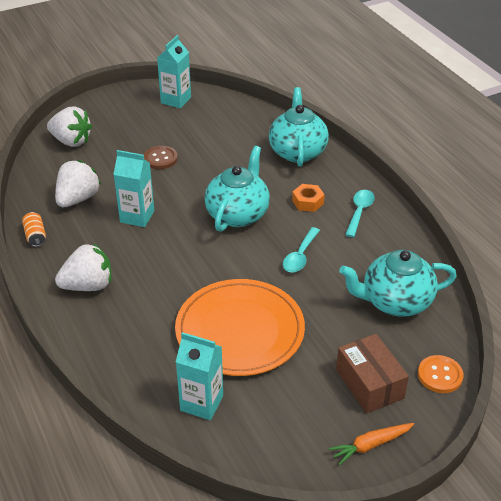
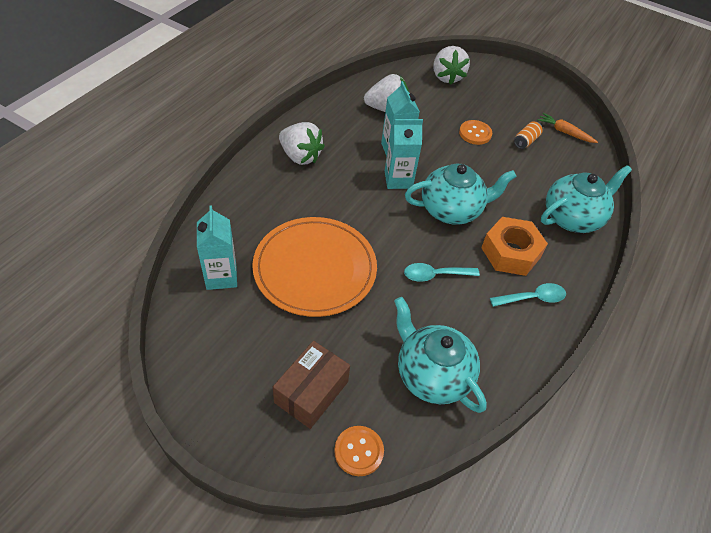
camera: 55 degrees right, 10 degrees up
(35, 236) = (330, 106): orange can -> orange can (526, 141)
(160, 159) = (475, 133): brown button -> orange button
(176, 100) = (557, 111): turquoise carton -> turquoise carton (398, 179)
(308, 202) = (511, 252): orange nut -> orange nut, size x1.76
(370, 445) = (238, 420): orange carrot -> orange carrot (564, 132)

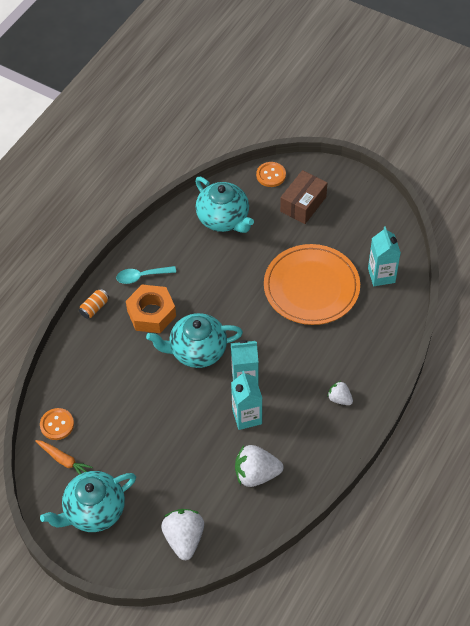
camera: 175 degrees left, 5 degrees up
(300, 156) = (339, 398): white strawberry -> white strawberry, size x0.56
(435, 275) = (216, 289): turquoise spoon -> none
(475, 133) = (163, 448): orange button -> orange button (57, 424)
(526, 141) = (110, 443): orange can -> orange can (94, 308)
(572, 218) = (87, 352): turquoise teapot -> turquoise teapot (94, 511)

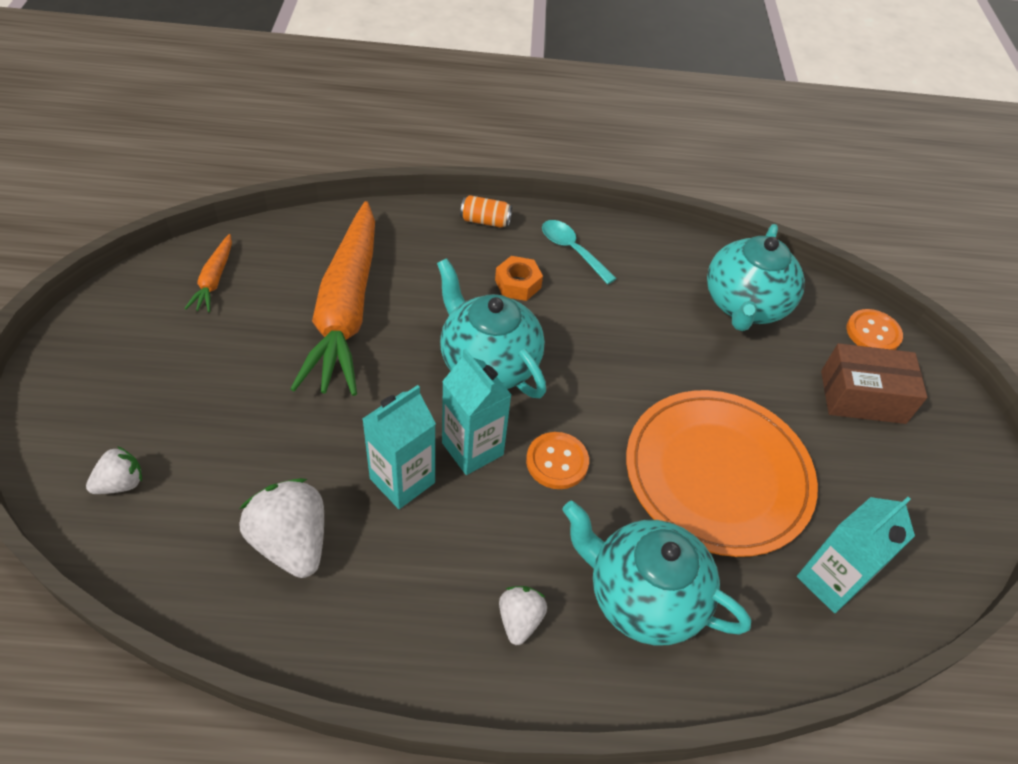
camera: 55 degrees right, 5 degrees down
(57, 424) = (271, 251): orange button -> orange button (557, 462)
(94, 511) = (138, 345): turquoise teapot -> turquoise teapot (643, 596)
(124, 402) = (346, 310): none -> orange carrot
(151, 313) = (518, 284): orange nut -> orange nut, size x0.57
(184, 538) = (121, 483): white strawberry -> white strawberry, size x0.56

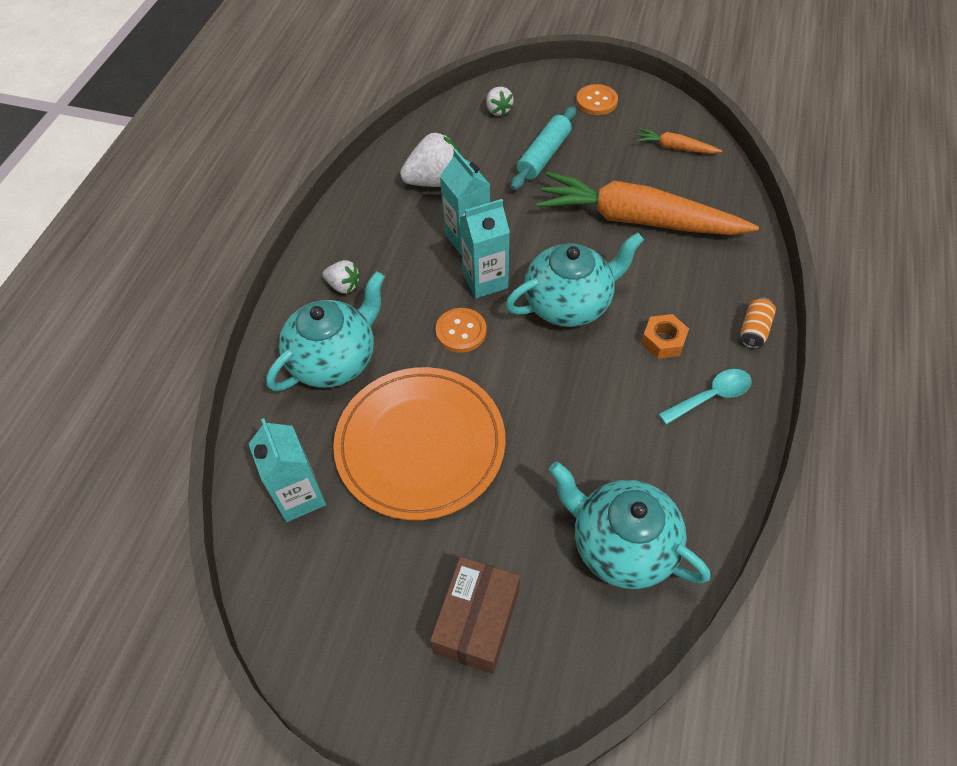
camera: 110 degrees right, 5 degrees up
(230, 413) = (543, 155): none -> turquoise rolling pin
(873, 333) = (565, 683): orange button -> orange button (596, 101)

